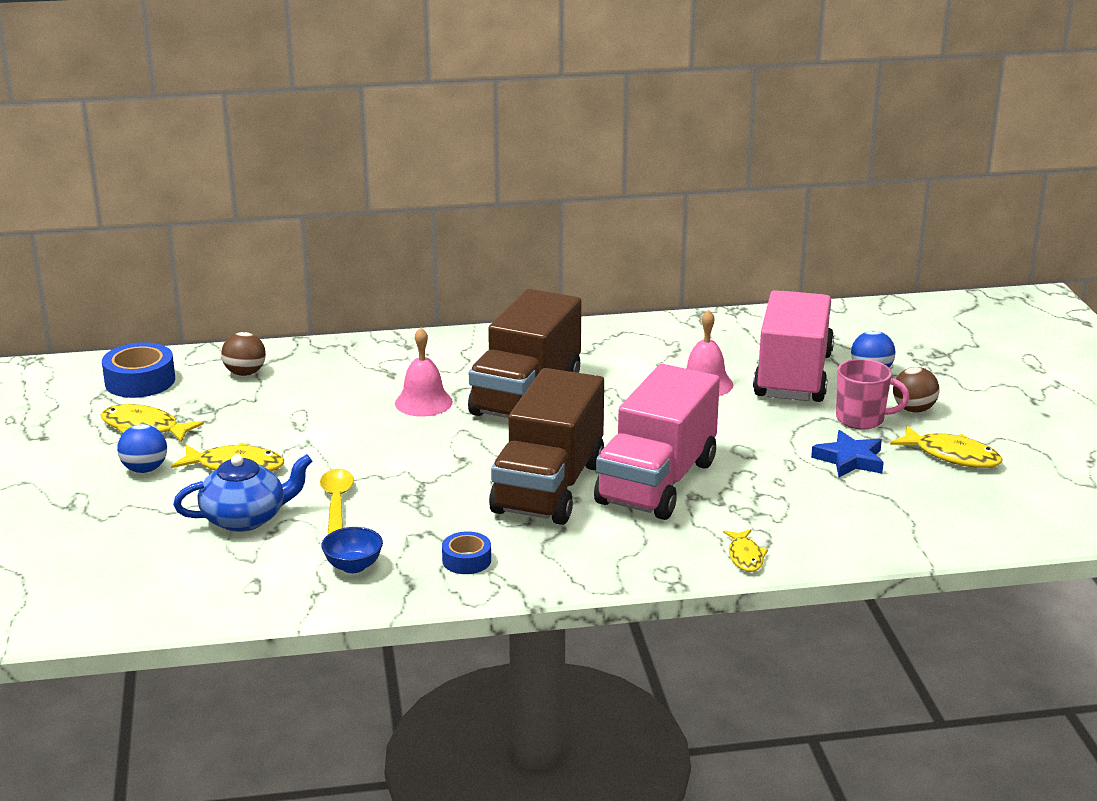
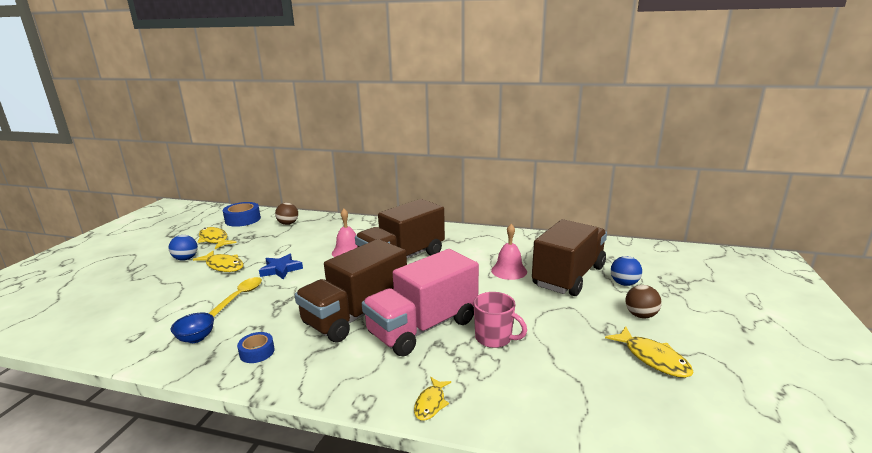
camera: 25 degrees right, 5 degrees down
(246, 518) = (188, 294): blue teapot -> none
(792, 376) = (568, 276): pink truck -> brown truck
(850, 460) = (568, 342): blue star -> blue star (281, 269)
(862, 419) = (597, 314): pink mug -> pink mug (494, 338)

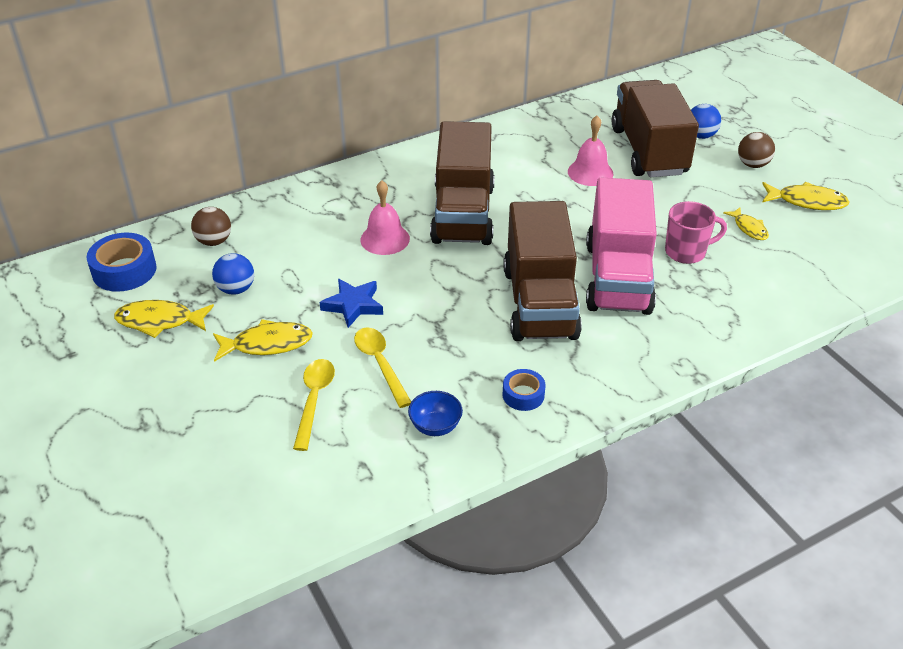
camera: 45 degrees left, 20 degrees up
(186, 259) = (188, 367): blue ball -> blue ball (236, 289)
(188, 296) = (314, 400): none -> yellow spoon
(431, 403) = (729, 334): yellow fish -> yellow fish (749, 228)

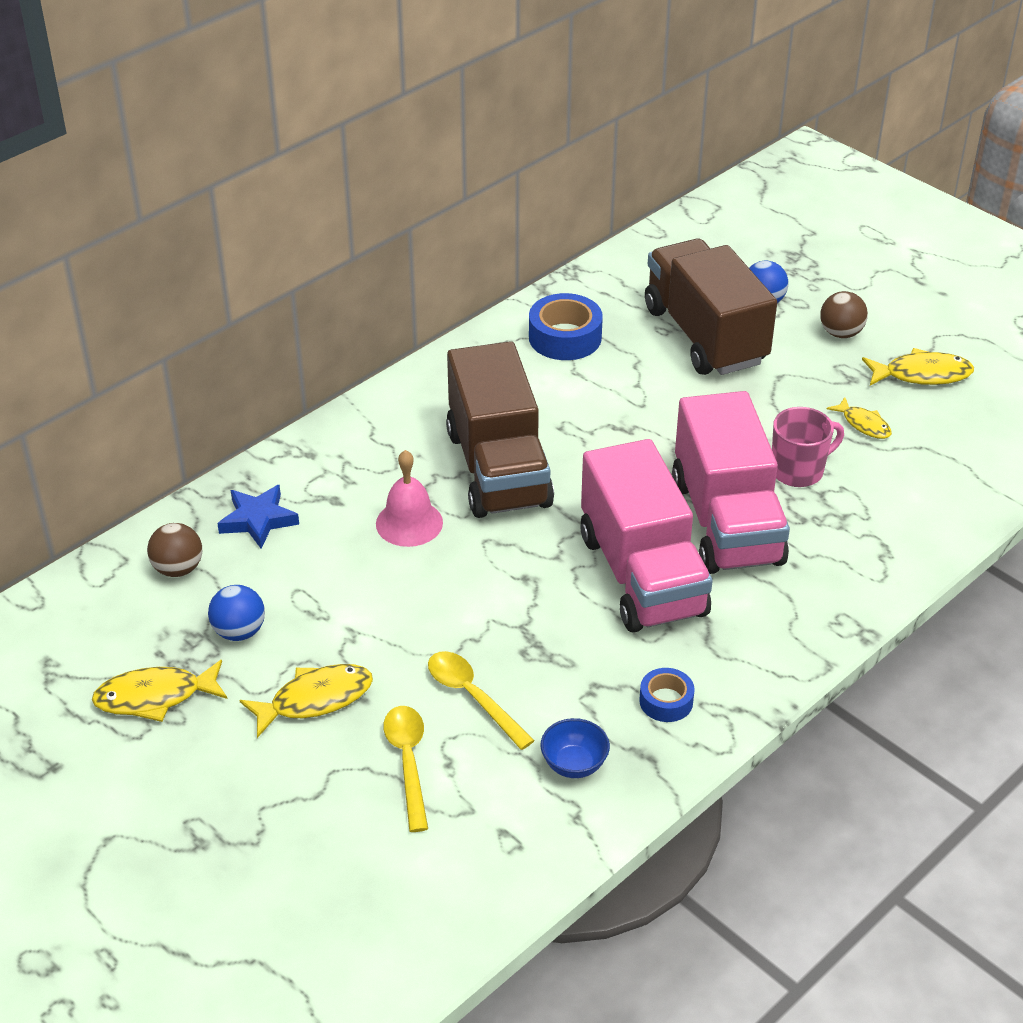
camera: 15 degrees left, 0 degrees up
(124, 270) = (72, 634): blue tape -> blue tape (565, 337)
(353, 305) = (405, 624): blue star -> blue star (258, 520)
(540, 303) = (642, 575): brown truck -> pink truck
(590, 172) = (641, 379): pink bell -> none

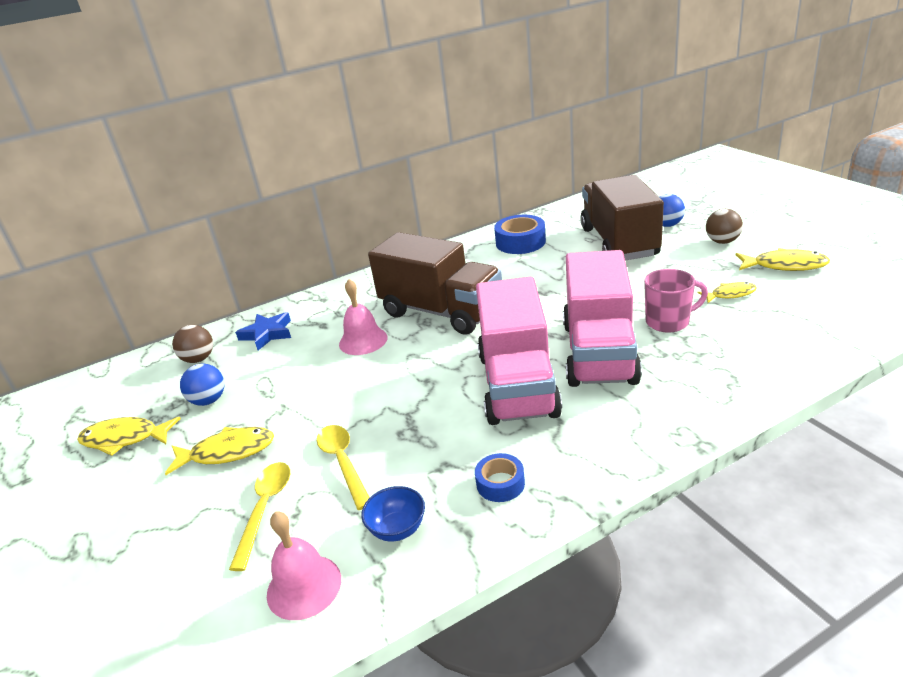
camera: 20 degrees right, 10 degrees down
(498, 468) = (441, 311): brown truck -> brown truck turned 60 degrees counterclockwise
(501, 836) = (304, 586): none -> pink bell
(863, 424) = (730, 294): yellow fish -> yellow fish turned 75 degrees counterclockwise

